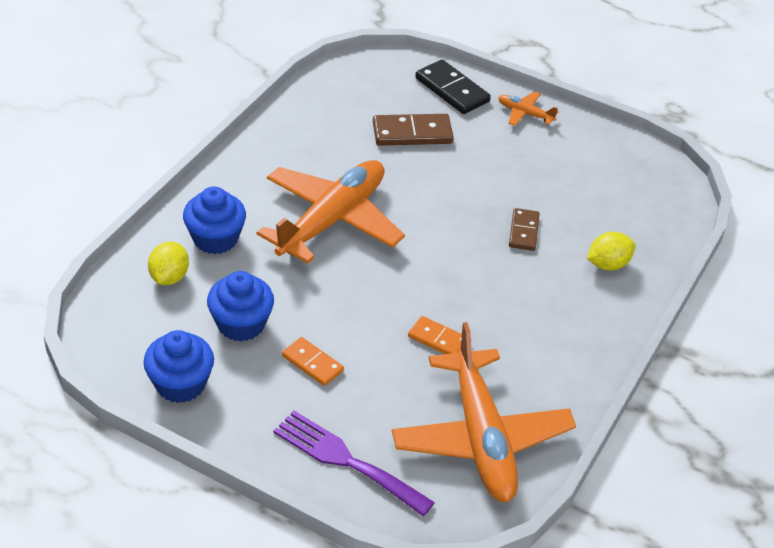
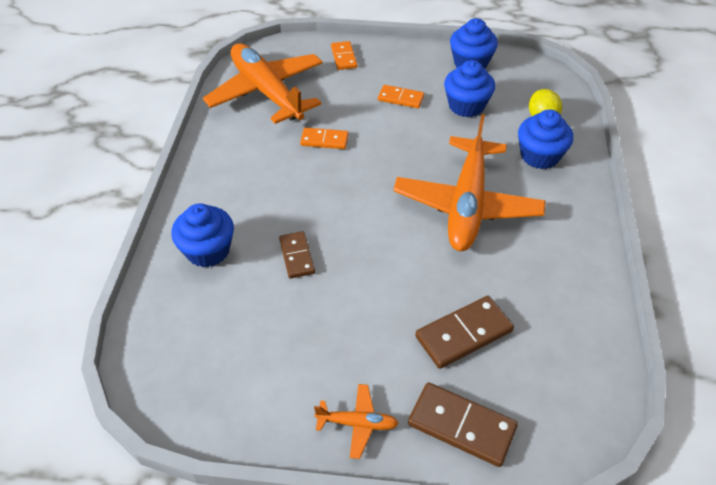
camera: 160 degrees right, 5 degrees up
(346, 460) = (343, 57): purple fork -> orange domino
(452, 90) = (461, 426): black domino -> brown domino
(608, 264) = (208, 251): yellow lemon -> blue cupcake

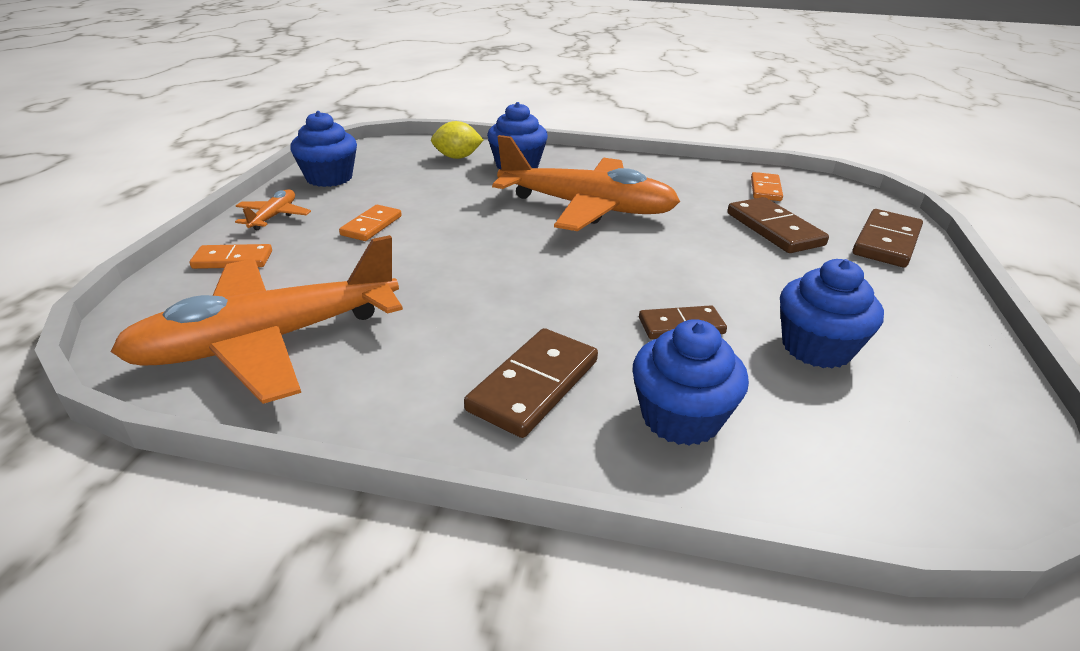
camera: 85 degrees left, 15 degrees down
(234, 191) = (533, 385): none -> brown domino
(324, 140) = (435, 289): orange domino -> orange domino (765, 189)
(357, 423) = (923, 297): orange plane -> orange plane (274, 216)
(466, 106) = (413, 189): blue cupcake -> blue cupcake (816, 347)

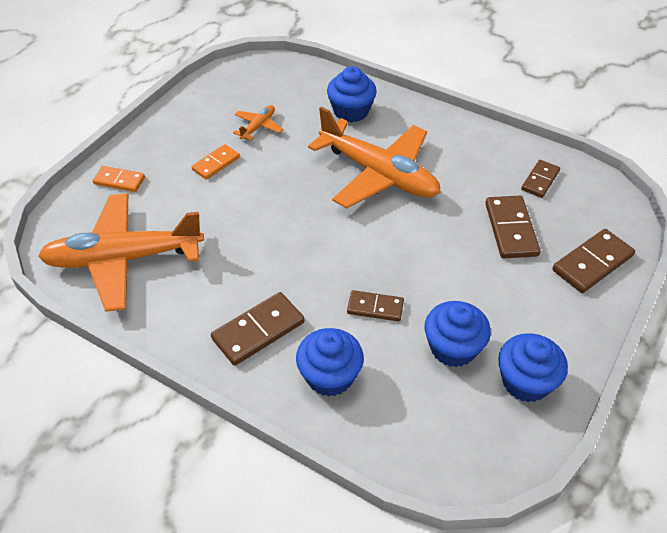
camera: 20 degrees right, 15 degrees up
(274, 216) = (155, 140): orange plane -> orange plane (258, 126)
(329, 178) = (204, 101): blue cupcake -> blue cupcake (525, 381)
(457, 157) = (309, 91): yellow lemon -> none
(765, 189) = (540, 180): orange domino -> brown domino

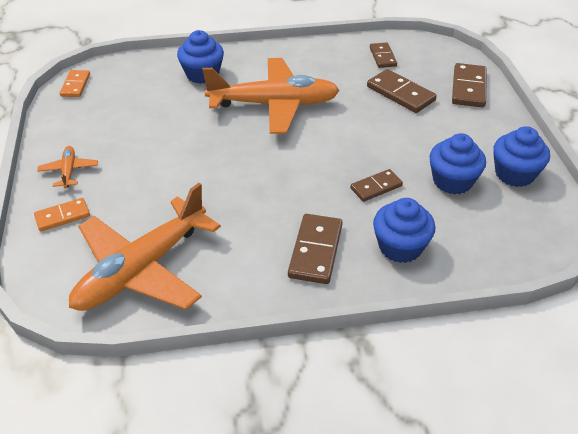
camera: 40 degrees left, 5 degrees down
(216, 163) = (136, 160): orange domino -> orange domino (75, 85)
(258, 126) = (140, 118): orange plane -> orange plane (69, 171)

